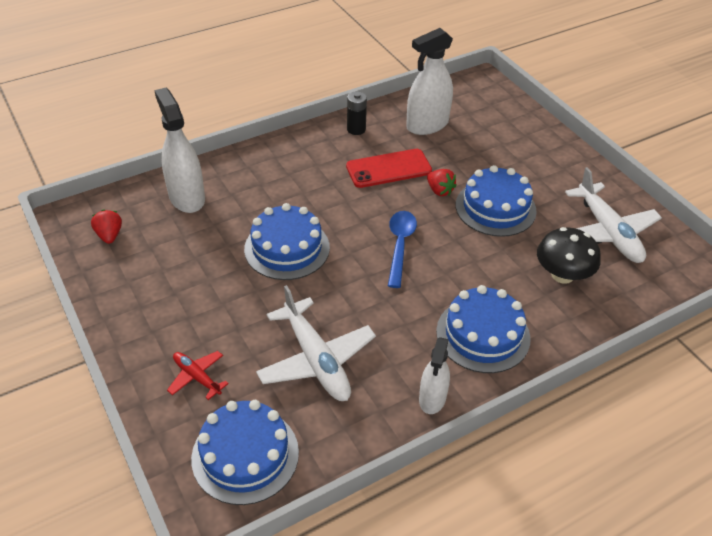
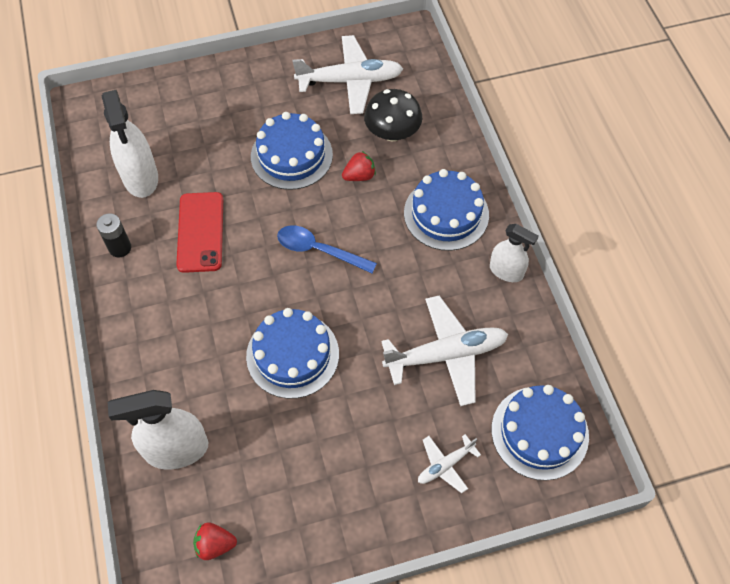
camera: 75 degrees left, 15 degrees up
(197, 377) = (445, 465): red plane -> white plane
(439, 191) = (251, 195): red strawberry -> red strawberry (359, 176)

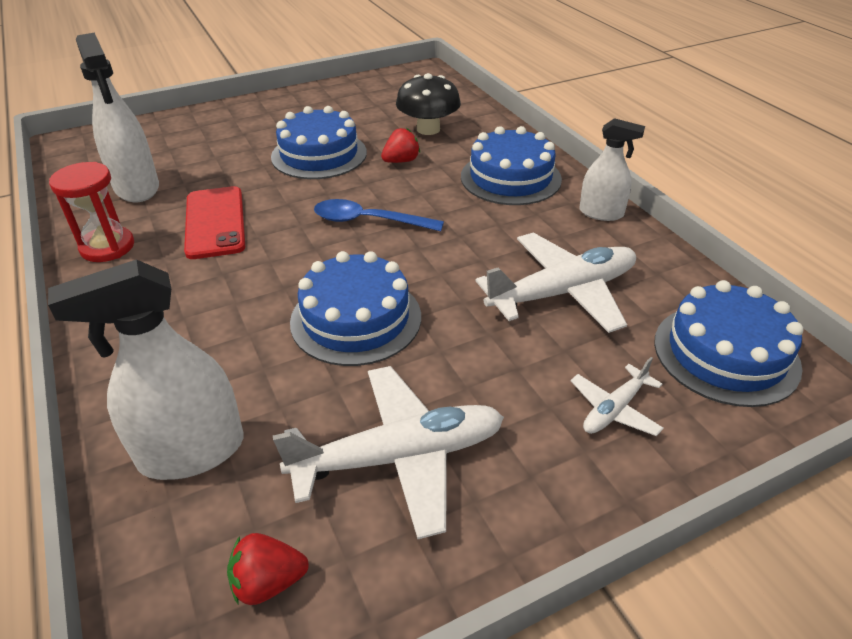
camera: 10 degrees left, 20 degrees down
(120, 248) = (107, 247): black battery -> red hourglass
(350, 81) = (372, 102): white plane -> white plane (399, 457)

